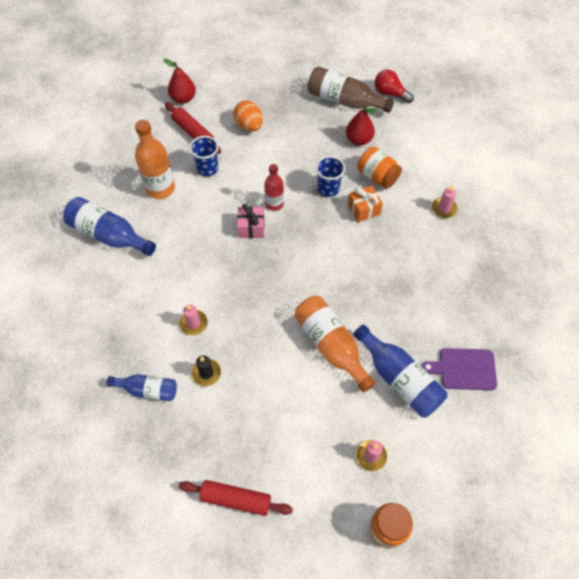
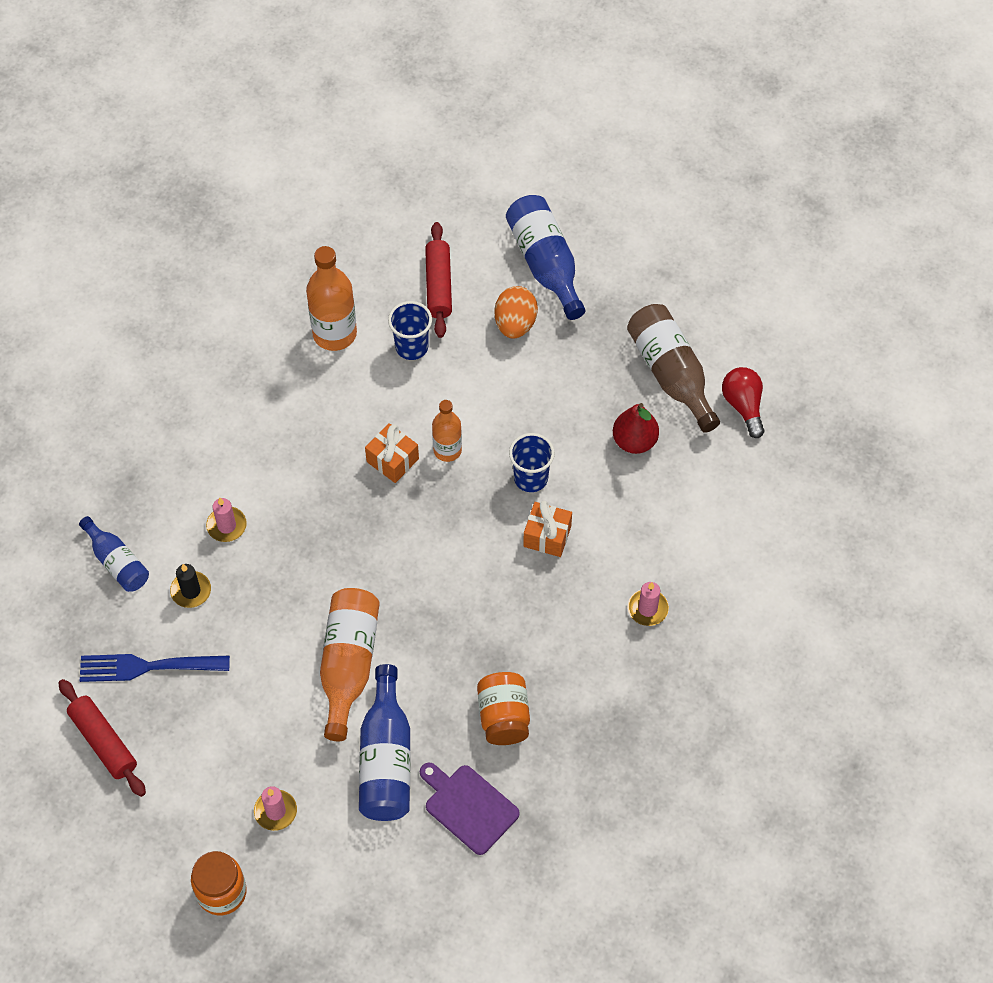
camera: 40 degrees right, 0 degrees up
(109, 235) = (228, 352): blue bottle -> blue bottle (545, 264)
(183, 98) = (469, 229): red pear -> none
(221, 435) = (147, 667): none -> blue fork
(251, 228) = (392, 460): pink gift -> orange gift
(274, 204) = (447, 450): red bottle -> orange bottle
(377, 176) = (607, 507): orange jar -> orange jar (504, 717)

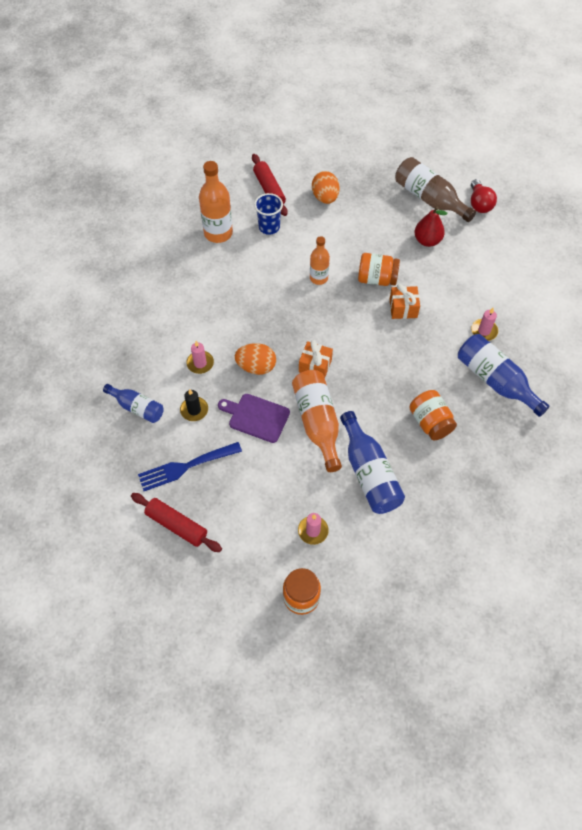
camera: 20 degrees left, 0 degrees up
(301, 556) = (256, 367): none -> orange egg
(392, 460) = (288, 293): orange gift -> orange gift (315, 366)
(468, 807) = (435, 485): purple cutting board -> purple cutting board (256, 417)
(531, 478) = (377, 279): blue cup -> orange jar
(545, 264) = (327, 161): blue bottle -> blue bottle (495, 380)
(743, 406) = (479, 204): red light bulb -> red light bulb turned 150 degrees counterclockwise

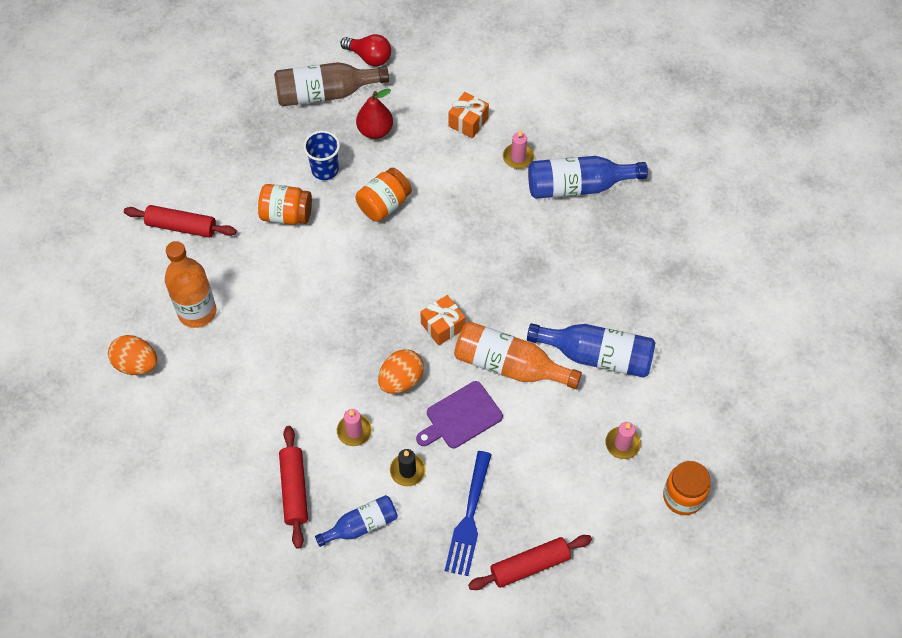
camera: 55 degrees left, 0 degrees up
(136, 356) = (294, 490): none -> red rolling pin
(269, 227) = (233, 258): blue cup -> blue cup (325, 170)
(318, 278) = (339, 255): orange bottle -> none
(325, 197) = (240, 182): orange egg -> orange egg (136, 364)
(403, 308) = (438, 206): orange gift -> orange gift (468, 122)
(430, 422) = (581, 269): orange jar -> orange jar (286, 214)

